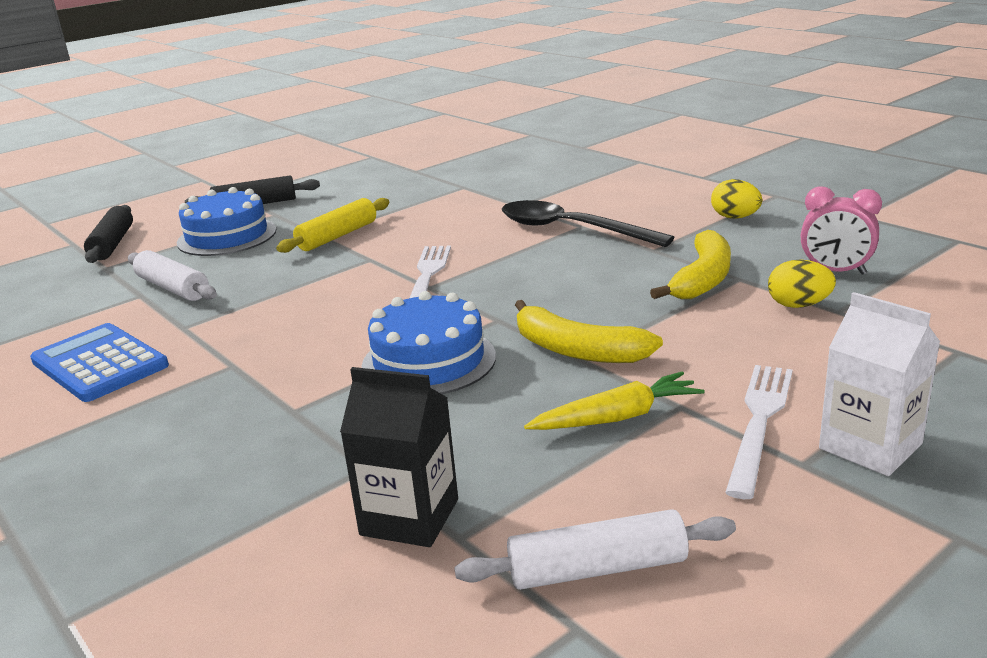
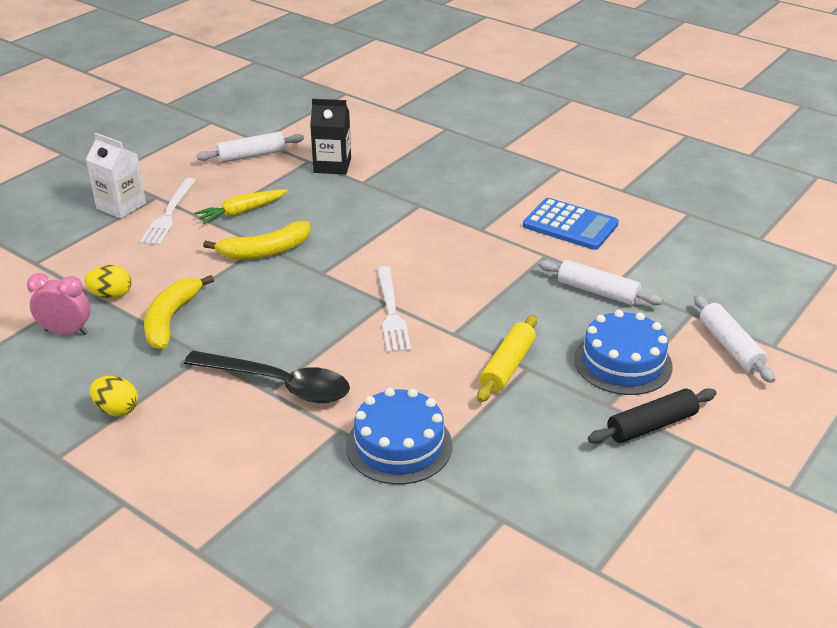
camera: 165 degrees right, 10 degrees up
(112, 244) = (730, 346): black rolling pin -> white rolling pin
(429, 361) = (357, 239): blue cake -> blue cake (399, 445)
(577, 350) = (265, 251): yellow banana -> yellow banana turned 135 degrees clockwise

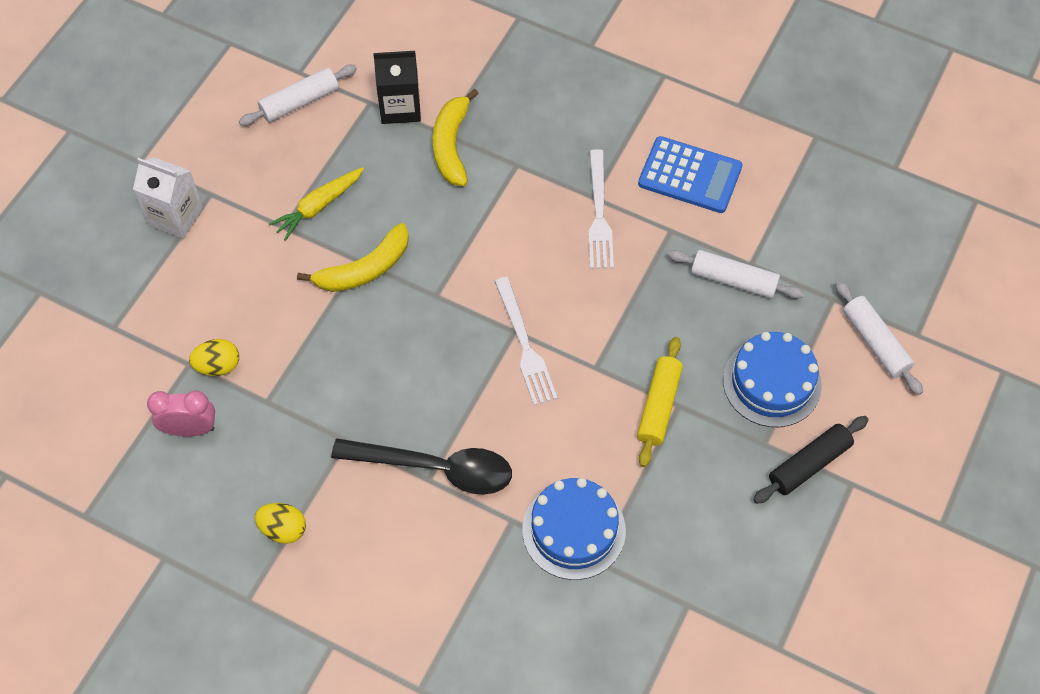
camera: 10 degrees left, 25 degrees up
(169, 214) = (236, 222): white fork -> white fork (599, 214)
(171, 319) = (295, 393): yellow banana -> yellow banana (451, 145)

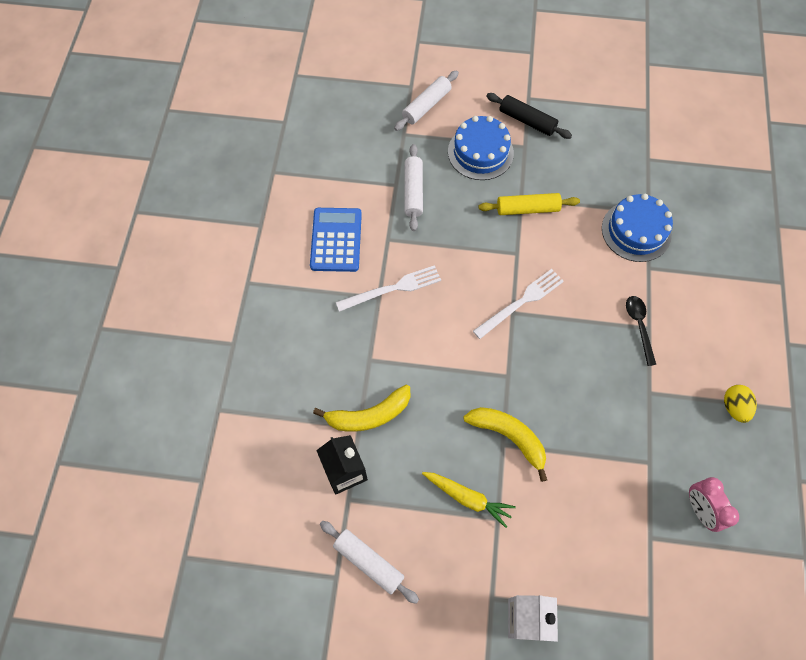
camera: 110 degrees left, 5 degrees up
(218, 366) = (640, 513): yellow egg -> none
(435, 468) = (639, 326): black spoon -> black spoon, size x0.56

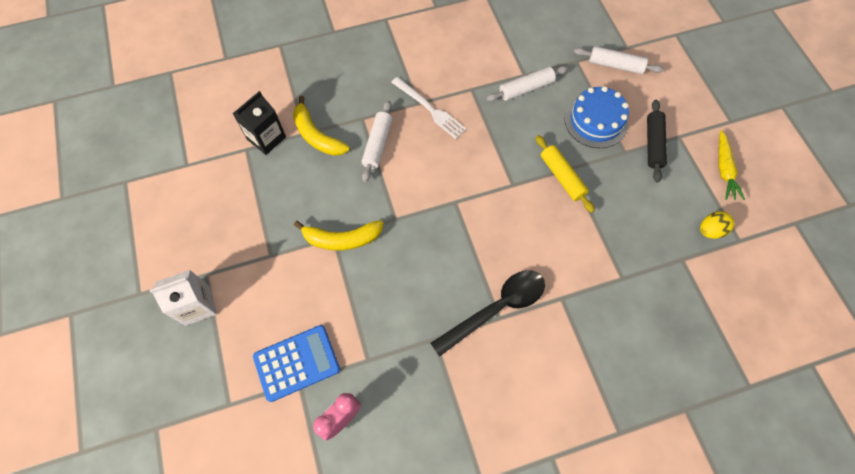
camera: 65 degrees right, 0 degrees up
(336, 240) = (451, 56): blue calculator -> blue calculator (297, 363)
(369, 562) = (204, 180): white rolling pin -> white rolling pin (378, 144)
(467, 498) = (278, 228): yellow carrot -> yellow carrot (724, 169)
(509, 437) = (342, 239): yellow banana -> yellow banana turned 75 degrees clockwise
(521, 302) = (468, 204): white fork -> none
(636, 231) = (594, 274): blue cake -> none
(639, 326) = (496, 308): black spoon -> black spoon, size x1.78
(734, 407) = (456, 421): yellow egg -> yellow egg (710, 230)

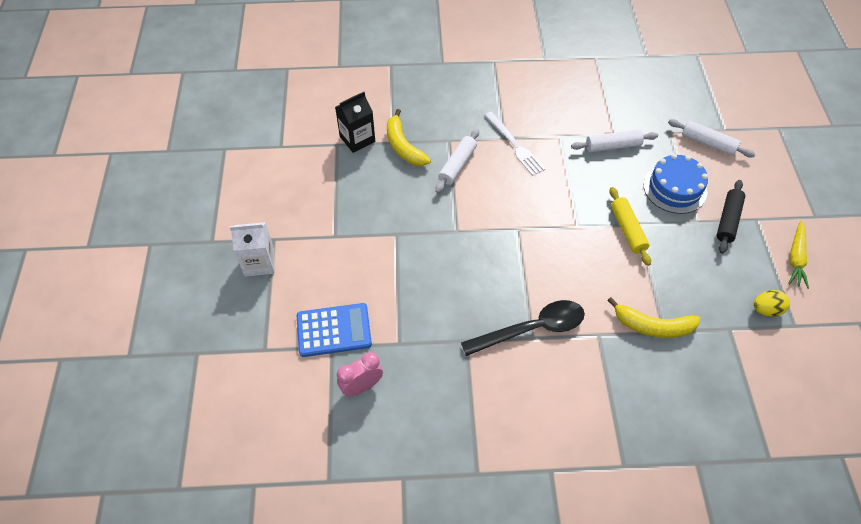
camera: 15 degrees right, 10 degrees down
(342, 239) = (403, 237): yellow banana -> yellow banana (652, 326)

